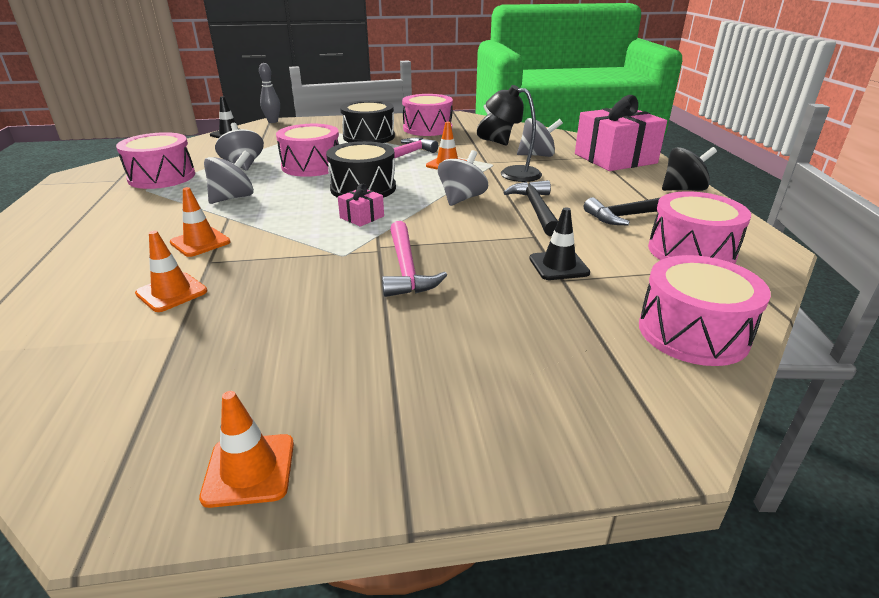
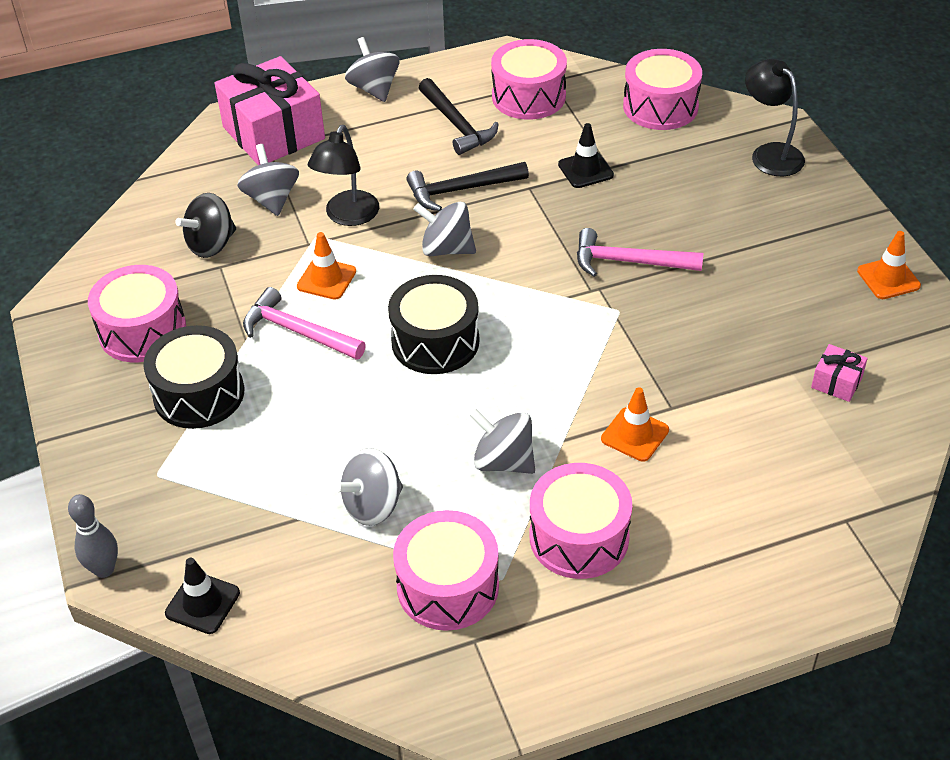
camera: 100 degrees left, 15 degrees up
(171, 292) = (737, 407): orange traffic cone -> none
(311, 166) = (360, 421): pink drum -> pink drum (579, 537)
(362, 217) = (524, 320): pink gift -> pink gift (836, 382)
(406, 269) = (629, 261): pink hammer -> pink hammer turned 150 degrees counterclockwise
(585, 413) = (770, 154): none -> black lamp
(683, 189) = (374, 89): black spinning top -> grey spinning top

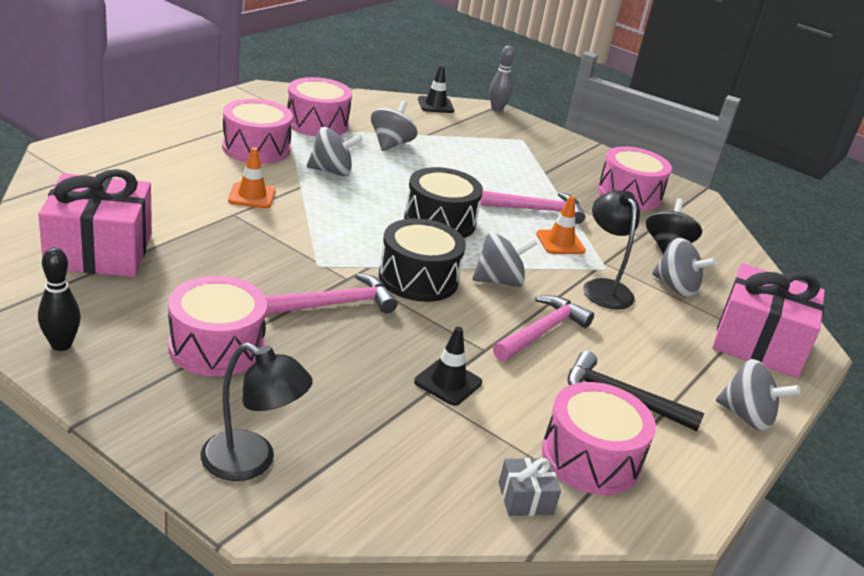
camera: 140 degrees right, 15 degrees down
(199, 394) = (550, 172): black drum -> black drum (418, 278)
(461, 190) = (542, 332): black hammer -> pink hammer
(599, 88) = (525, 498): none -> grey gift
(660, 106) = (430, 493): pink drum -> pink drum (216, 346)
(836, 382) = (99, 251): pink gift -> pink gift, size x2.34
(888, 278) = (61, 345): orange traffic cone -> black bowling pin

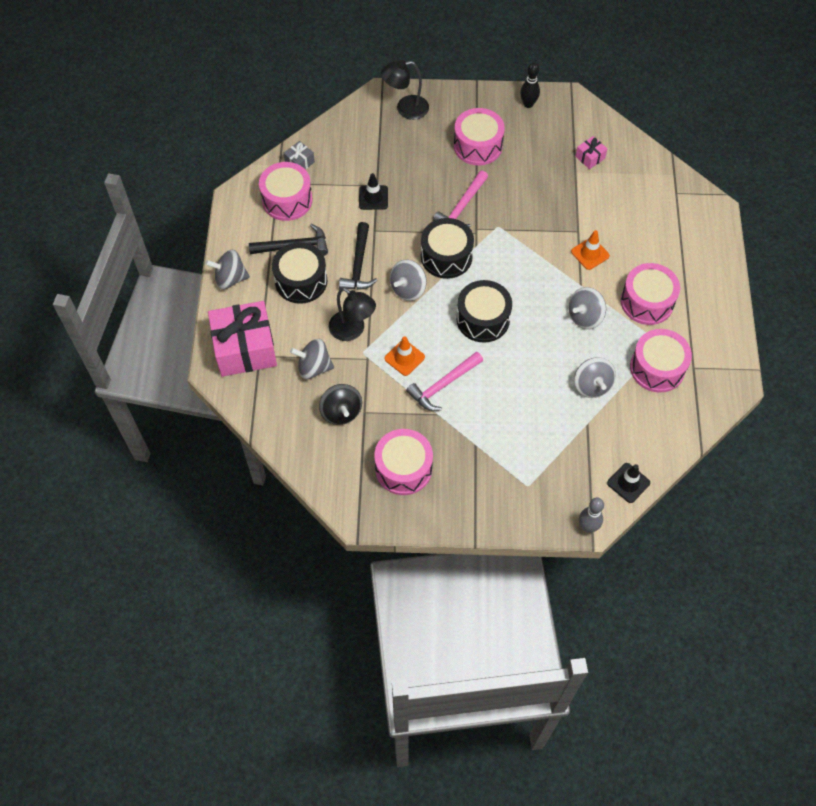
camera: 150 degrees right, 30 degrees up
(99, 251) = (590, 157): pink gift -> pink gift, size x0.43
(542, 332) = (358, 265): pink hammer -> black hammer
(638, 359) = (301, 281): none -> black drum

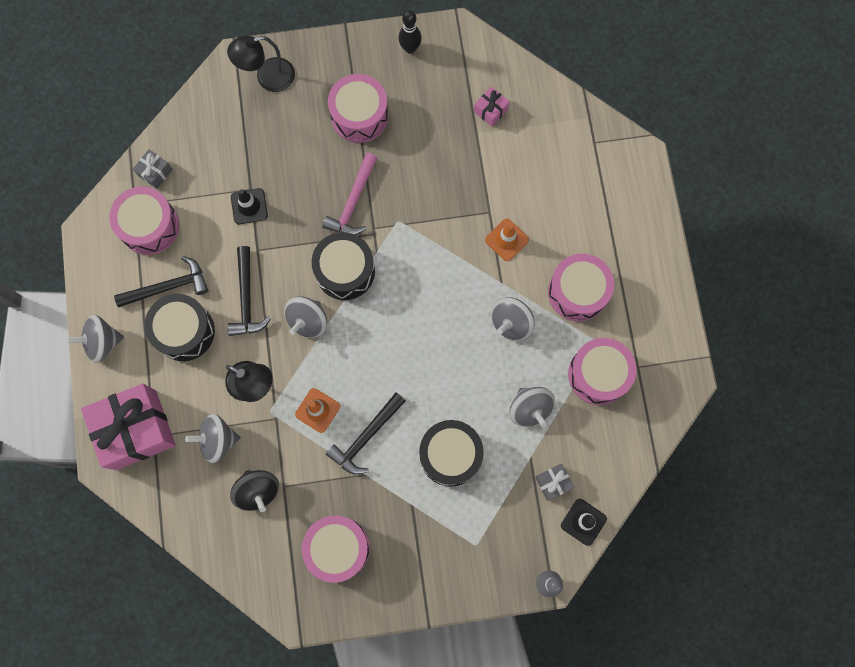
camera: 10 degrees left, 15 degrees up
(443, 385) = (365, 437): pink hammer -> black hammer
(483, 319) = (398, 345): black drum -> black drum (450, 455)
(605, 447) = (553, 482): none -> grey gift

